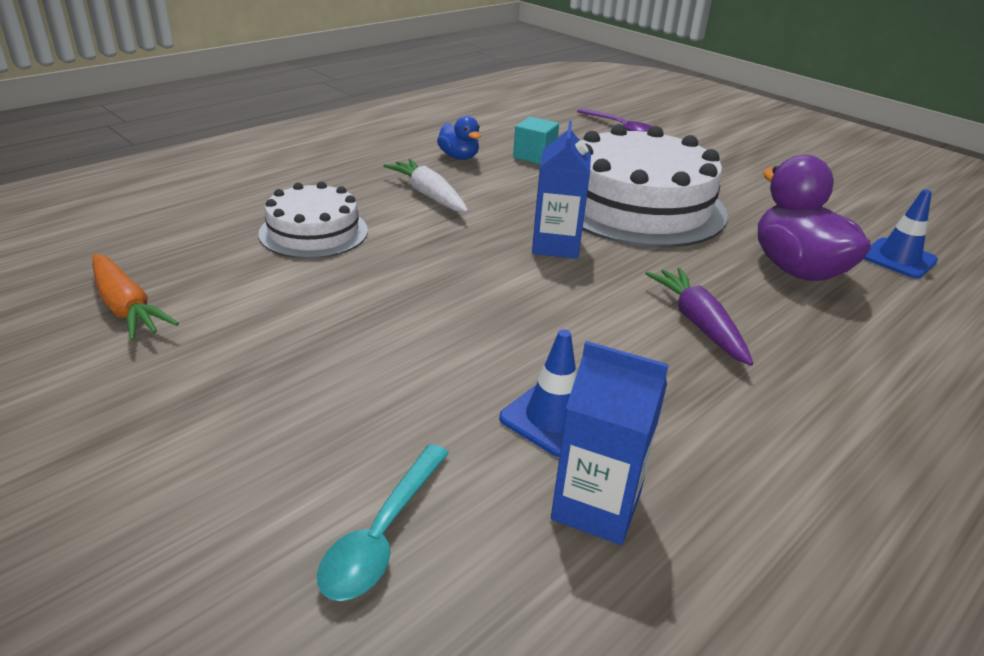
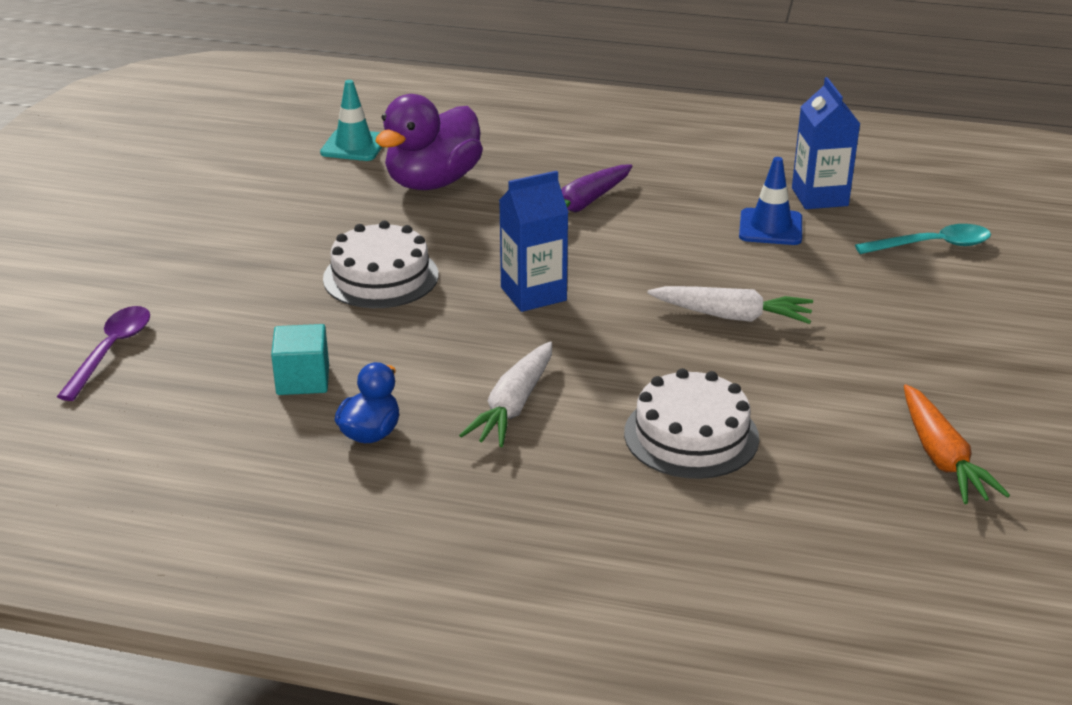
camera: 120 degrees left, 0 degrees up
(126, 307) = (942, 457): orange carrot -> orange carrot turned 150 degrees clockwise
(421, 312) = (732, 316): none -> white carrot
(638, 205) = (381, 277): white cake -> white cake, size x0.55
(898, 259) = (354, 146): blue traffic cone -> turquoise traffic cone

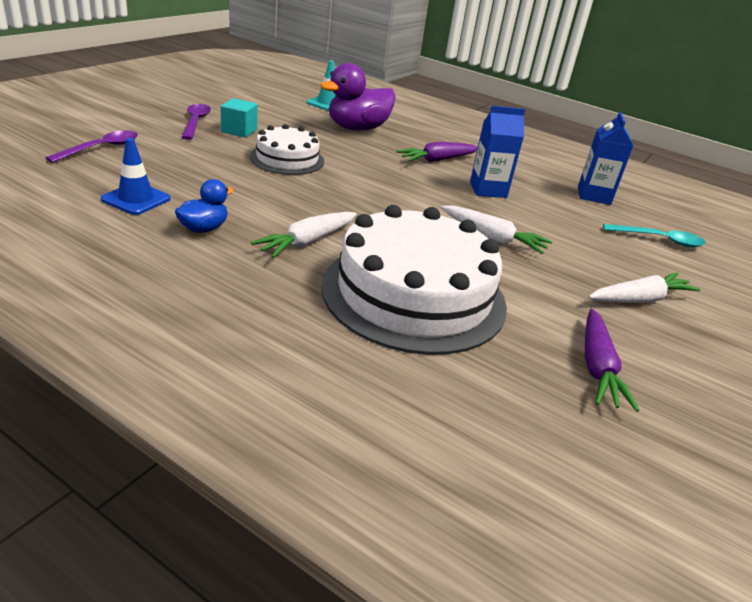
camera: 15 degrees right, 0 degrees up
(195, 253) = (196, 122): none -> purple spoon
(303, 380) = (192, 191): turquoise cube -> turquoise cube (239, 131)
(533, 294) = (371, 191): blue carton -> blue carton (488, 190)
(691, 435) = (414, 294): white cake -> white cake, size x1.82
(770, 227) = (550, 201): blue traffic cone -> blue traffic cone (136, 199)
(942, 457) = (597, 367): orange carrot -> purple carrot
(948, 347) = (640, 299): none -> white carrot

